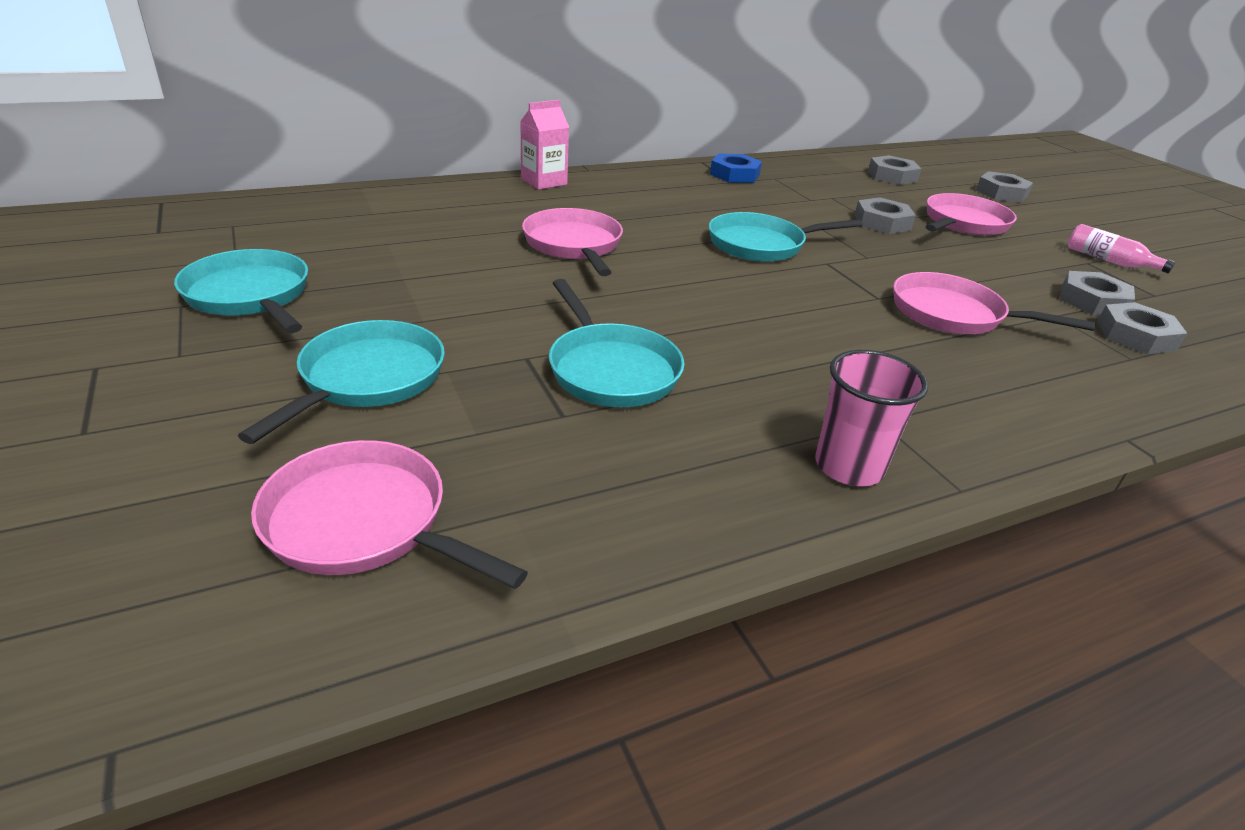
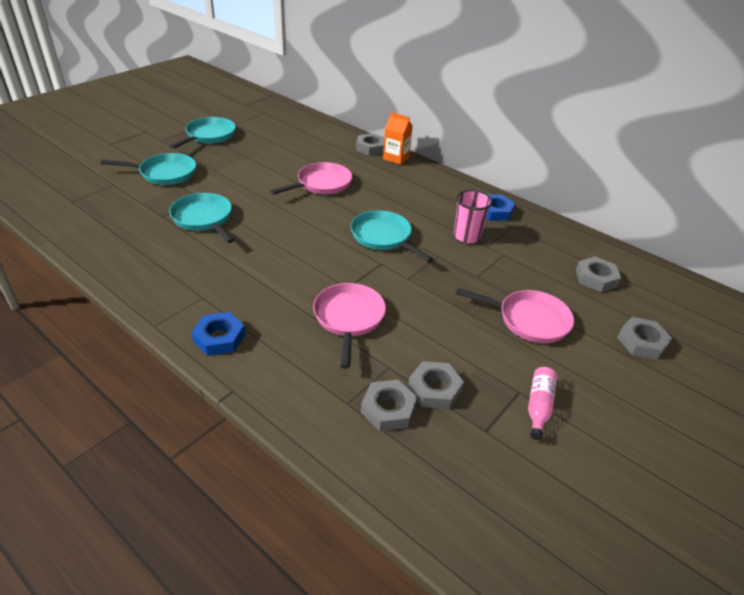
camera: 65 degrees right, 5 degrees up
(365, 523) = (83, 197): pink pan -> none
(544, 182) = (396, 158): pink carton -> orange carton
(610, 369) = (204, 219): turquoise pan -> turquoise pan turned 105 degrees clockwise
(848, 466) = (158, 291): pink cup -> pink cup (466, 236)
(882, 222) = (480, 280): grey nut -> grey nut (370, 148)
(998, 426) = (219, 338): none -> blue nut

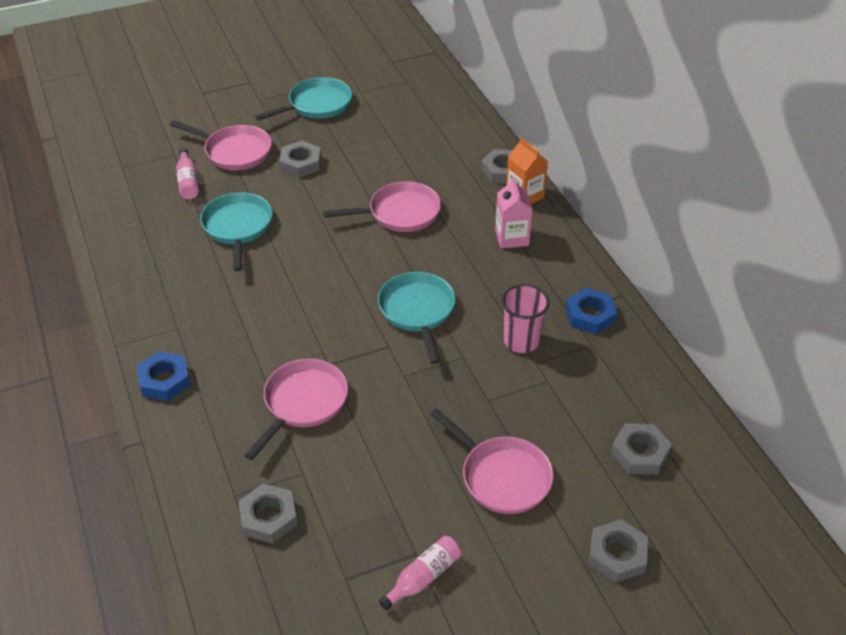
camera: 30 degrees right, 5 degrees up
(139, 199) = (188, 182): none -> pink bottle
(164, 173) = (234, 151): turquoise pan -> pink pan
(408, 181) = (511, 237): none -> pink carton
(434, 389) = (330, 515): grey nut -> grey nut (301, 163)

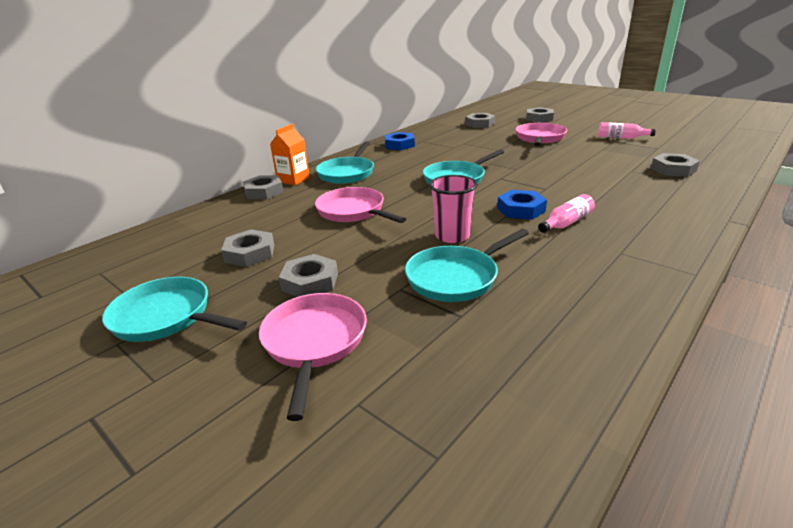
camera: 115 degrees left, 15 degrees down
(164, 380) = (672, 234): blue nut -> blue nut (521, 209)
(188, 182) = (412, 353): pink bottle -> pink bottle (566, 223)
(303, 403) = (588, 185): pink pan -> none
(371, 145) = (250, 253): none -> grey nut
(511, 237) = (347, 173): pink carton -> turquoise pan
(521, 341) = (442, 152): pink cup -> pink cup (452, 236)

